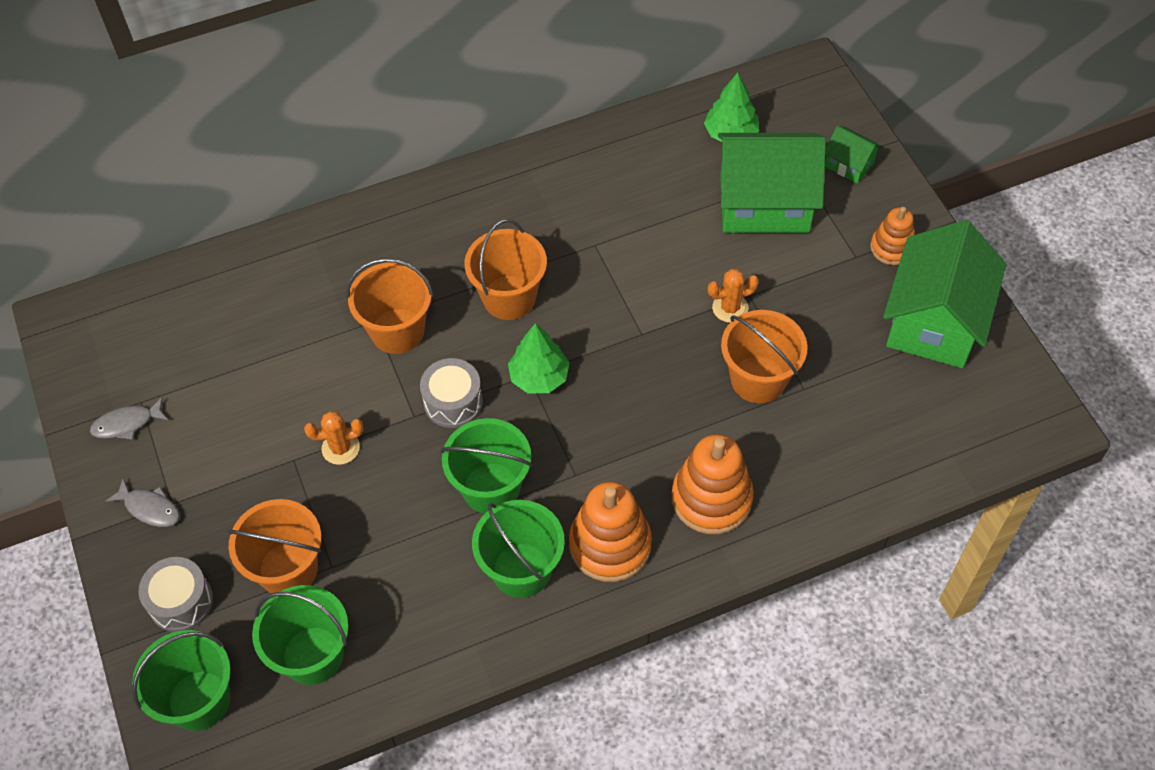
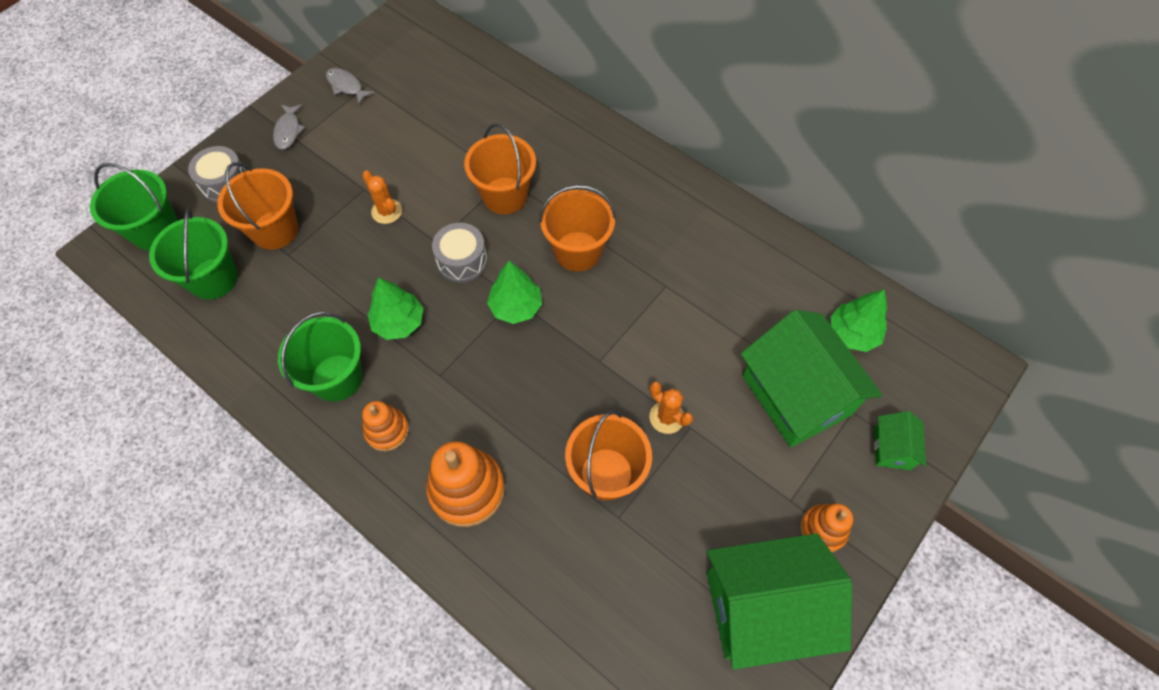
camera: 60 degrees right, 5 degrees up
(491, 488) = (399, 322): green bucket -> green tree
(610, 545) = (387, 430): orange stacking toy -> orange stacking toy, size x0.60

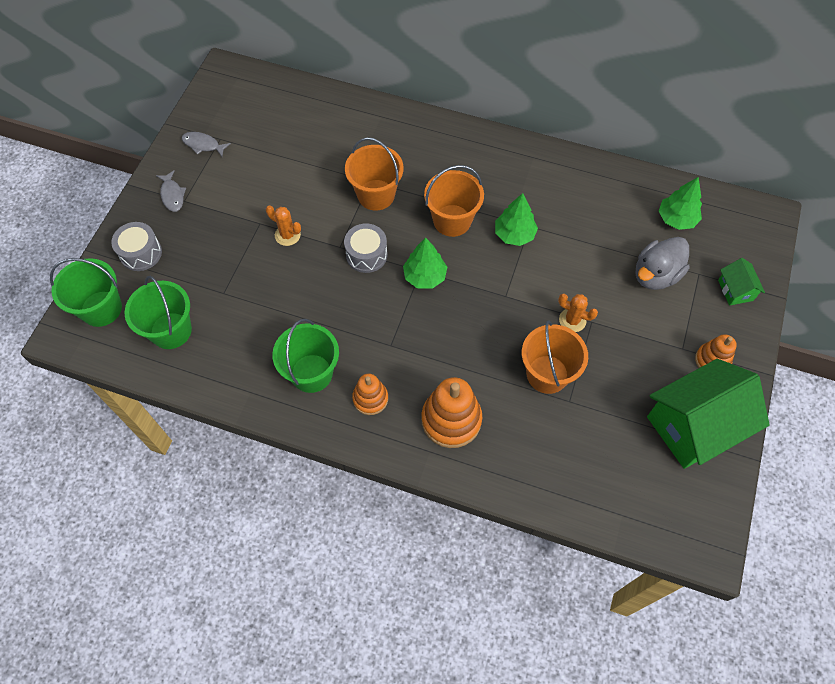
camera: 20 degrees left, 0 degrees up
(275, 230) = (202, 277): orange bucket -> none
(399, 322) = (340, 316): green tree -> green tree (514, 234)
(796, 395) = (655, 275): green house -> grey duck

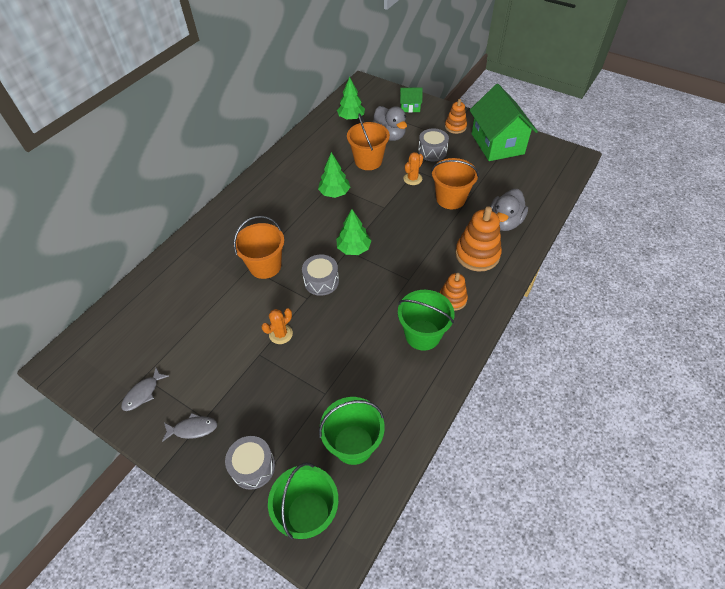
camera: 75 degrees left, 10 degrees down
(452, 220) = (309, 224): orange bucket -> orange bucket (368, 161)
(521, 449) = (504, 222): none -> grey duck
(640, 336) = (432, 152): none -> grey drum

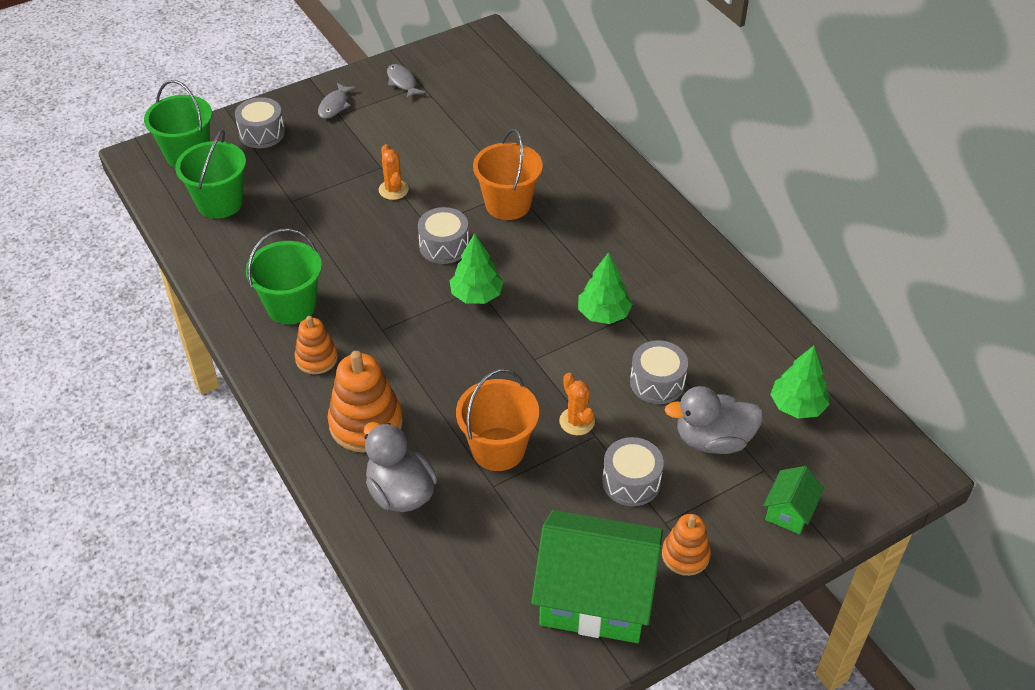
camera: 115 degrees right, 5 degrees down
(368, 161) = (657, 382): orange bucket -> grey drum

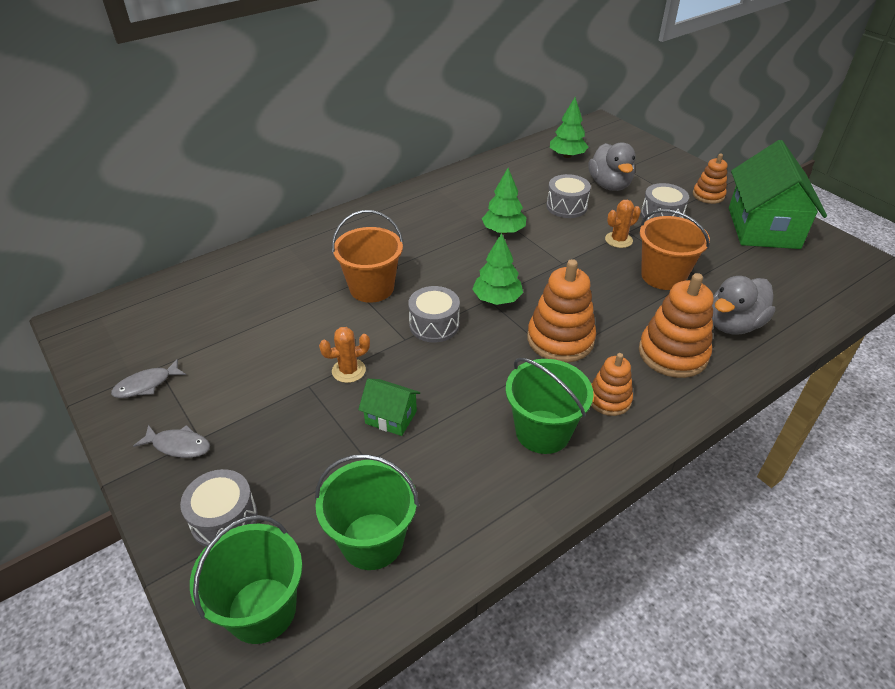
camera: 95 degrees left, 5 degrees down
(405, 336) = (560, 339): none -> orange stacking toy
(789, 511) = (653, 160): green house -> green house (391, 417)

